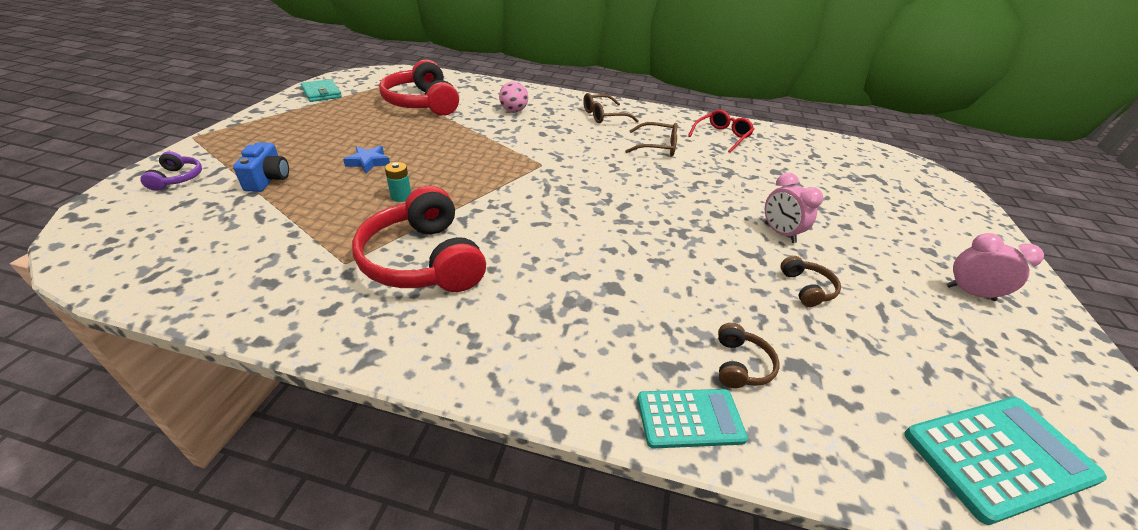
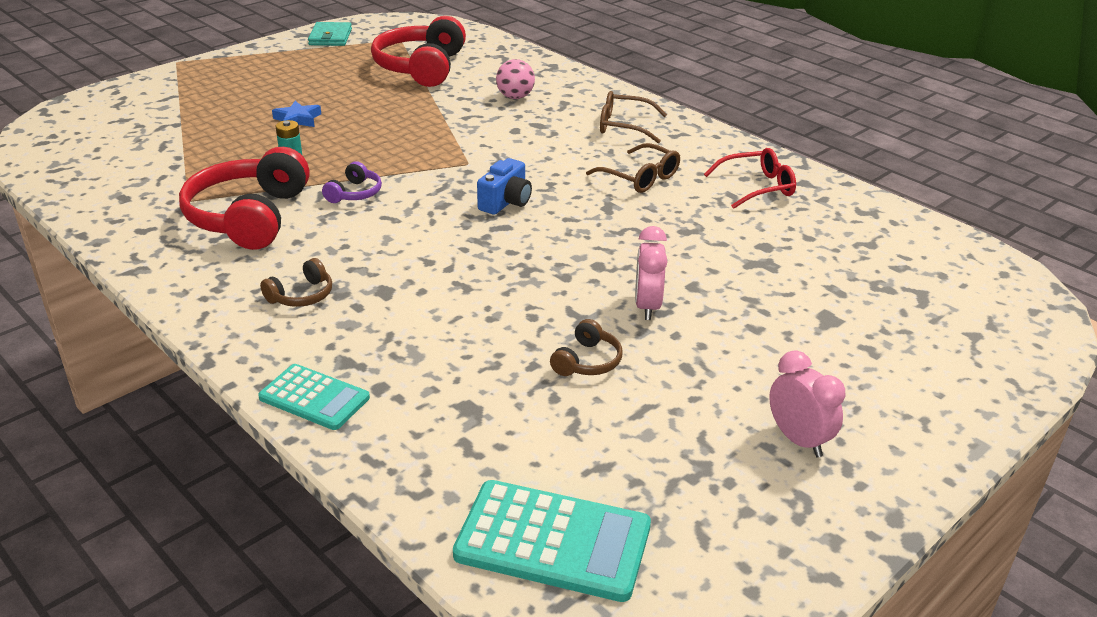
camera: 35 degrees right, 5 degrees down
(177, 178) = (134, 97): purple headphones -> purple headphones (354, 193)
(268, 179) = (199, 115): blue camera -> blue camera (506, 202)
(740, 365) = (413, 386): brown headphones -> brown headphones (301, 295)

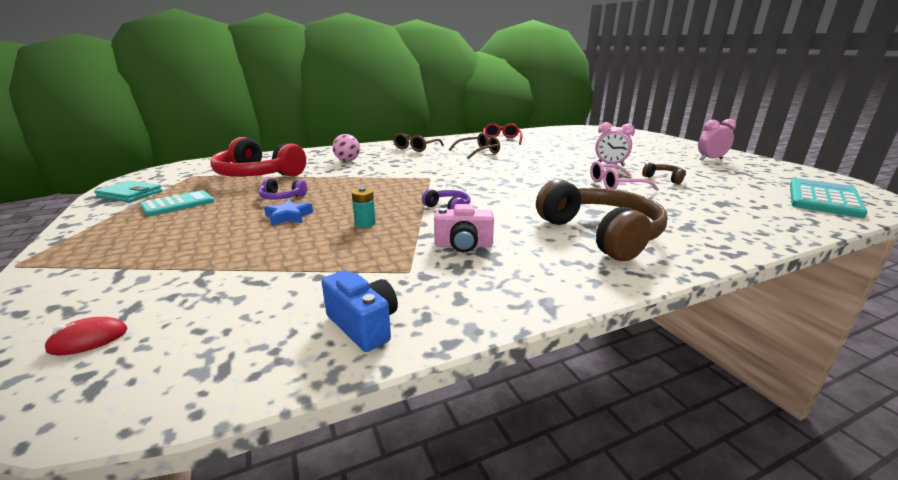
camera: 70 degrees left, 10 degrees down
(86, 122) = (88, 340): none -> red mouse
(249, 217) = (463, 245): red headphones -> pink camera
(301, 295) = (600, 234): brown headphones -> brown headphones, size x2.22
(314, 398) = (736, 239): turquoise calculator -> turquoise calculator (178, 204)
(351, 101) = (282, 197): none -> purple headphones
(506, 202) = (489, 175): blue camera -> blue camera (363, 325)
(517, 309) = (615, 185): none -> pink glasses

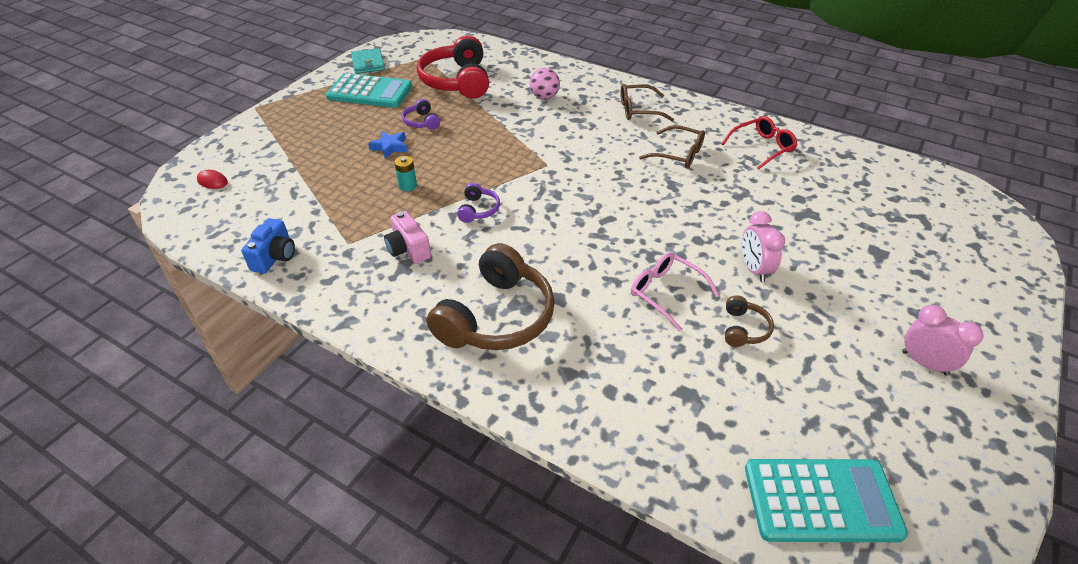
camera: 55 degrees right, 20 degrees up
(178, 204) = (370, 92): turquoise calculator -> turquoise calculator, size x1.58

